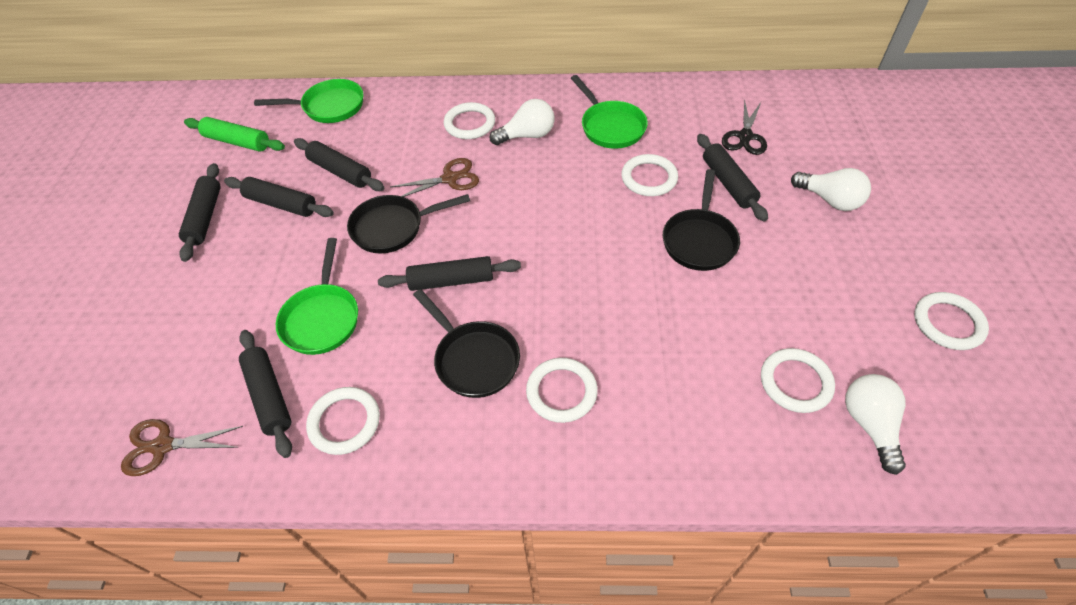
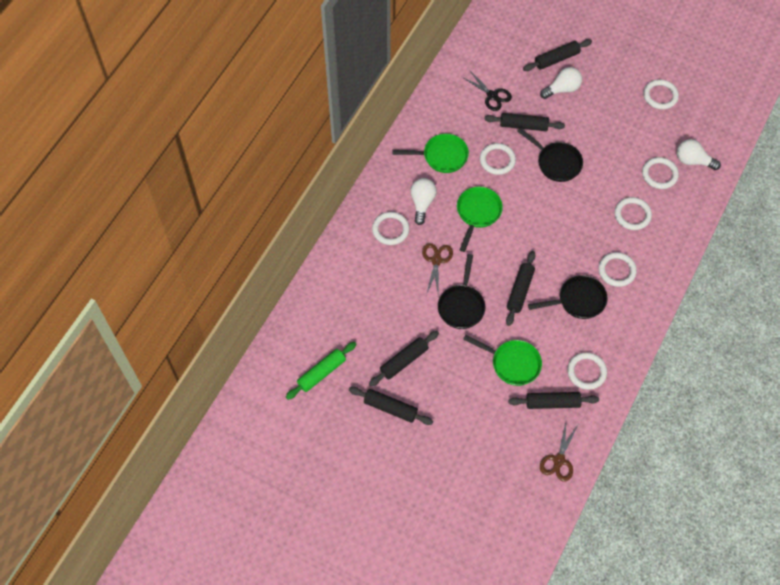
camera: 65 degrees left, 10 degrees up
(329, 107) = (318, 305): green pan -> green pan (477, 213)
(340, 171) = (392, 318): black rolling pin -> black rolling pin (556, 59)
(684, 373) = (632, 215): none -> white ring

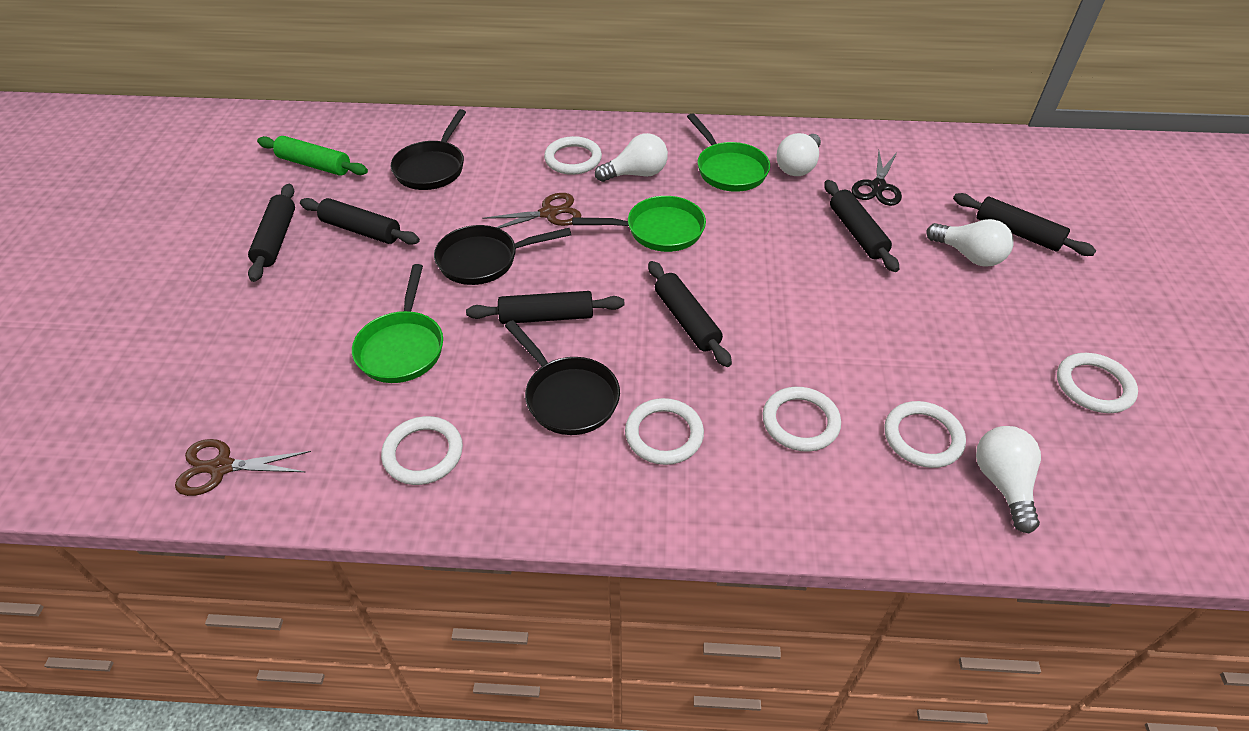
camera: 65 degrees right, 15 degrees down
(456, 122) = (798, 166): none -> white light bulb
(497, 160) = (769, 223): white ring -> none
(552, 403) = (340, 423): black rolling pin -> black rolling pin (686, 320)
(556, 162) = (822, 289): black pan -> black pan (432, 168)

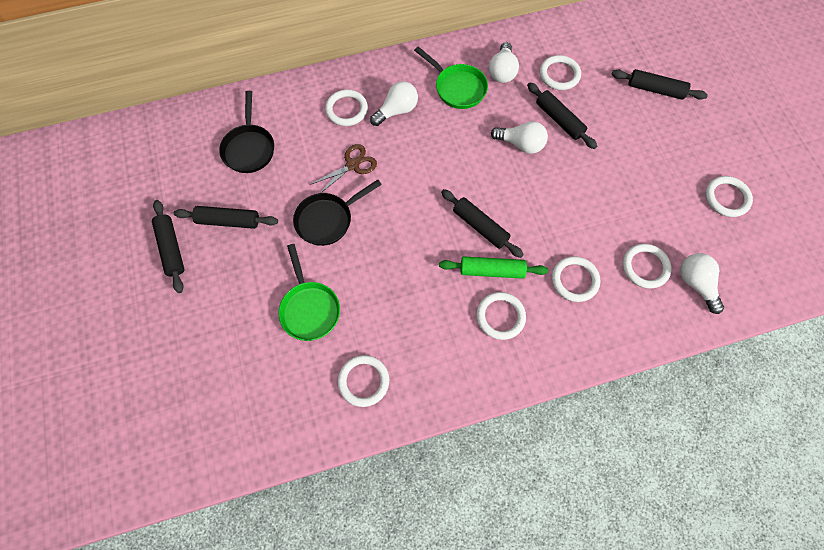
camera: 20 degrees left, 20 degrees up
(221, 467) = (243, 436): brown scissors -> none
(314, 164) = (159, 171): green rolling pin -> green rolling pin (491, 270)
(546, 316) = (391, 253): black rolling pin -> none
(568, 397) = (432, 309): black pan -> none
(659, 230) = (433, 157): green pan -> none
(878, 187) = (559, 74): black scissors -> white ring
(969, 255) = (632, 118): white light bulb -> white light bulb (520, 144)

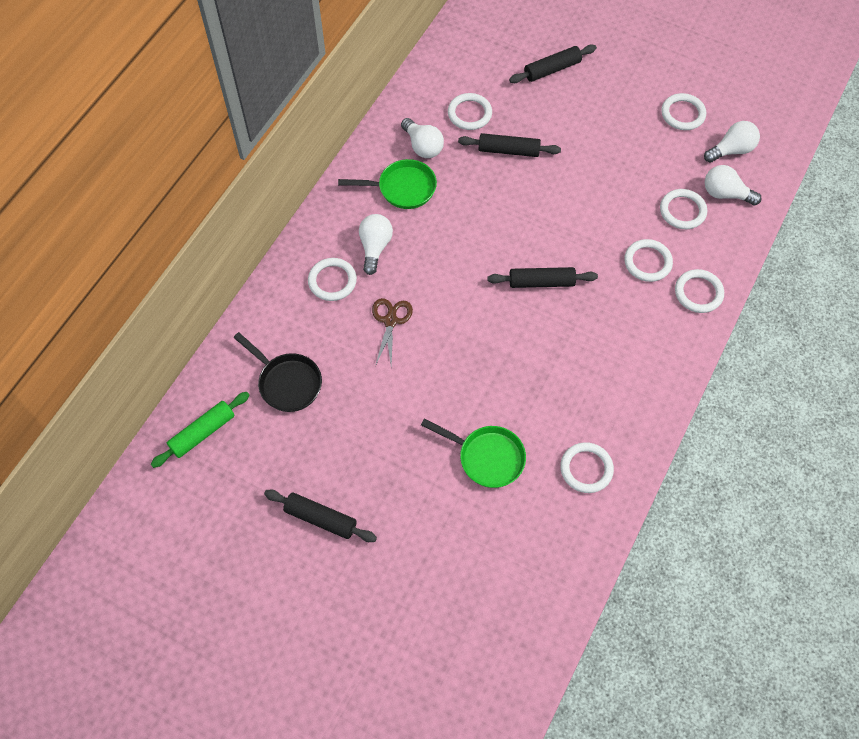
camera: 45 degrees left, 5 degrees down
(228, 221) = (342, 454): black rolling pin -> none
(327, 220) = (421, 380): black pan -> none
(491, 270) = (585, 307): green rolling pin -> green rolling pin (202, 432)
(500, 316) = (627, 334): white ring -> white ring (698, 293)
(520, 144) = (501, 193): white light bulb -> white light bulb (731, 150)

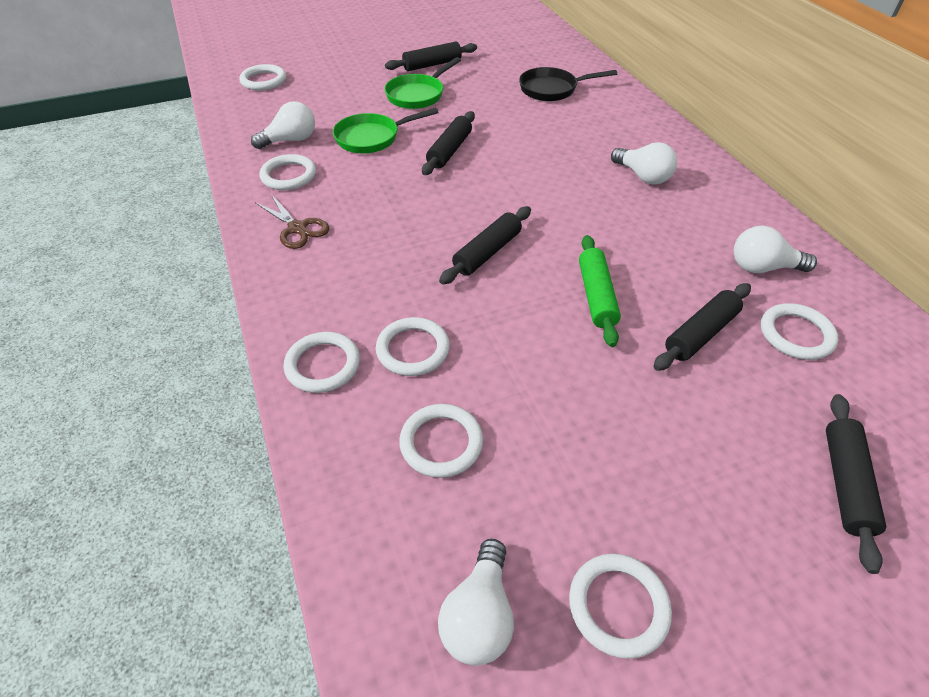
camera: 130 degrees right, 15 degrees down
(202, 432) = (552, 51): green rolling pin -> green rolling pin (596, 296)
(332, 281) = (627, 141): white ring -> white ring (263, 80)
(390, 321) = (551, 151): brown scissors -> brown scissors (297, 228)
(402, 188) = (707, 225): green pan -> green pan (417, 95)
(452, 387) = (450, 150): none -> black rolling pin
(725, 194) = (413, 523): white light bulb -> white light bulb (291, 140)

